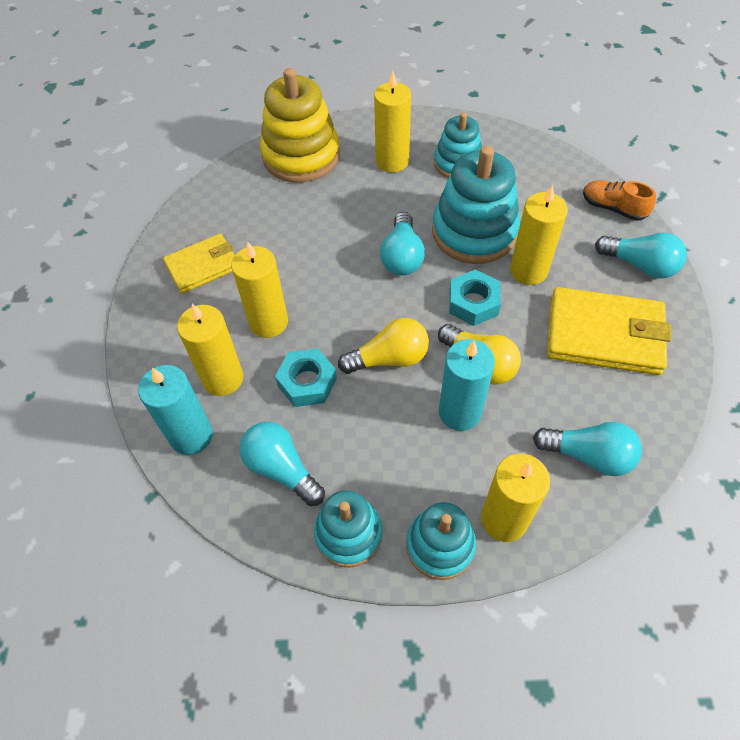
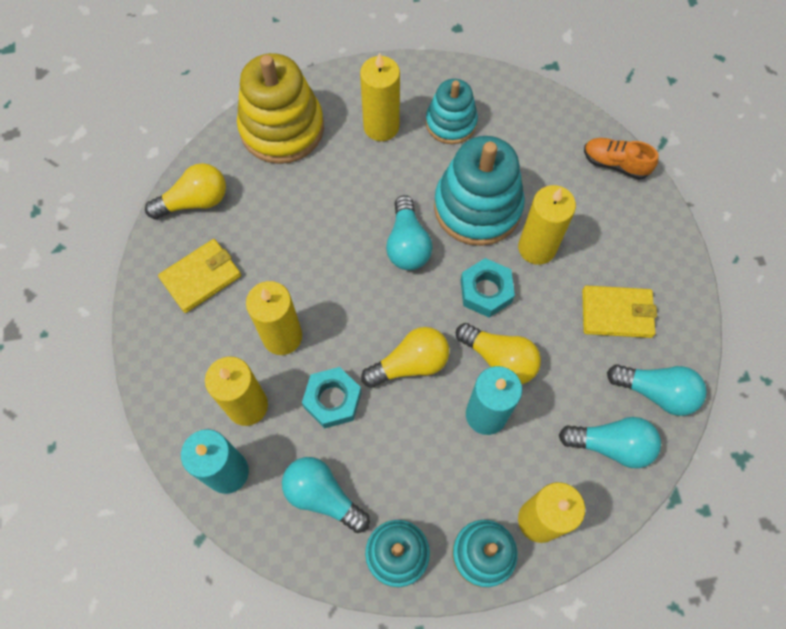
camera: 10 degrees left, 10 degrees up
(210, 205) = (195, 201): none -> yellow light bulb
(604, 335) = (617, 313): yellow wallet -> yellow wallet, size x0.63
(640, 265) = (646, 229): turquoise light bulb -> turquoise light bulb (656, 392)

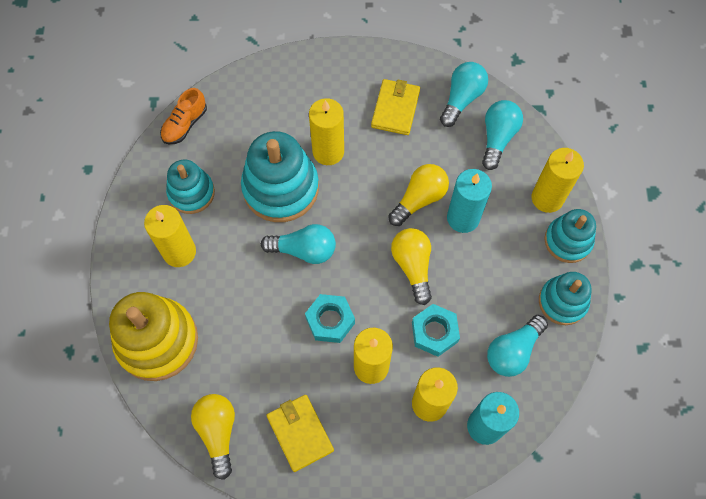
camera: 80 degrees left, 0 degrees up
(486, 291) = (359, 197): turquoise nut -> turquoise nut (330, 320)
(615, 164) = (264, 77): orange shoe -> orange shoe (185, 124)

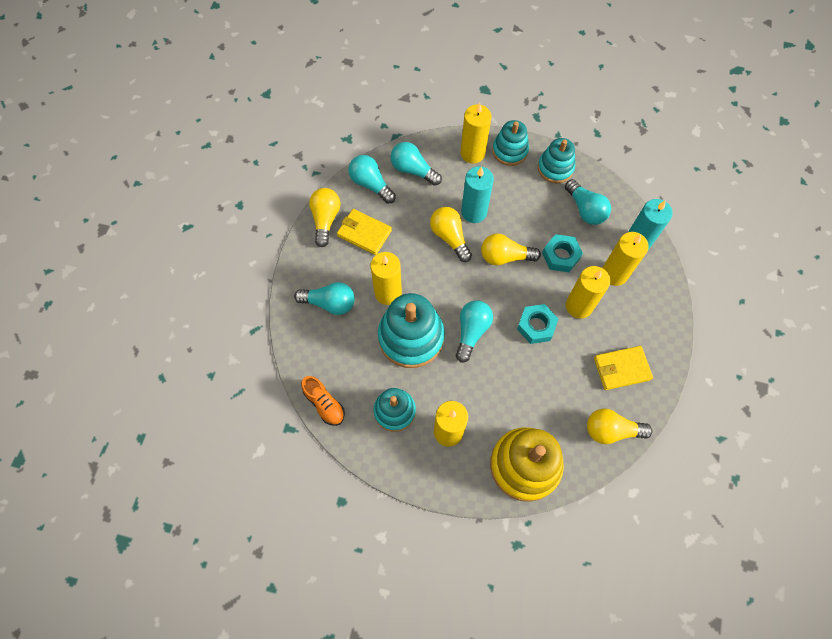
camera: 75 degrees left, 0 degrees up
(299, 98) = (330, 303): none -> turquoise light bulb
(400, 66) = (325, 219): none -> yellow light bulb

